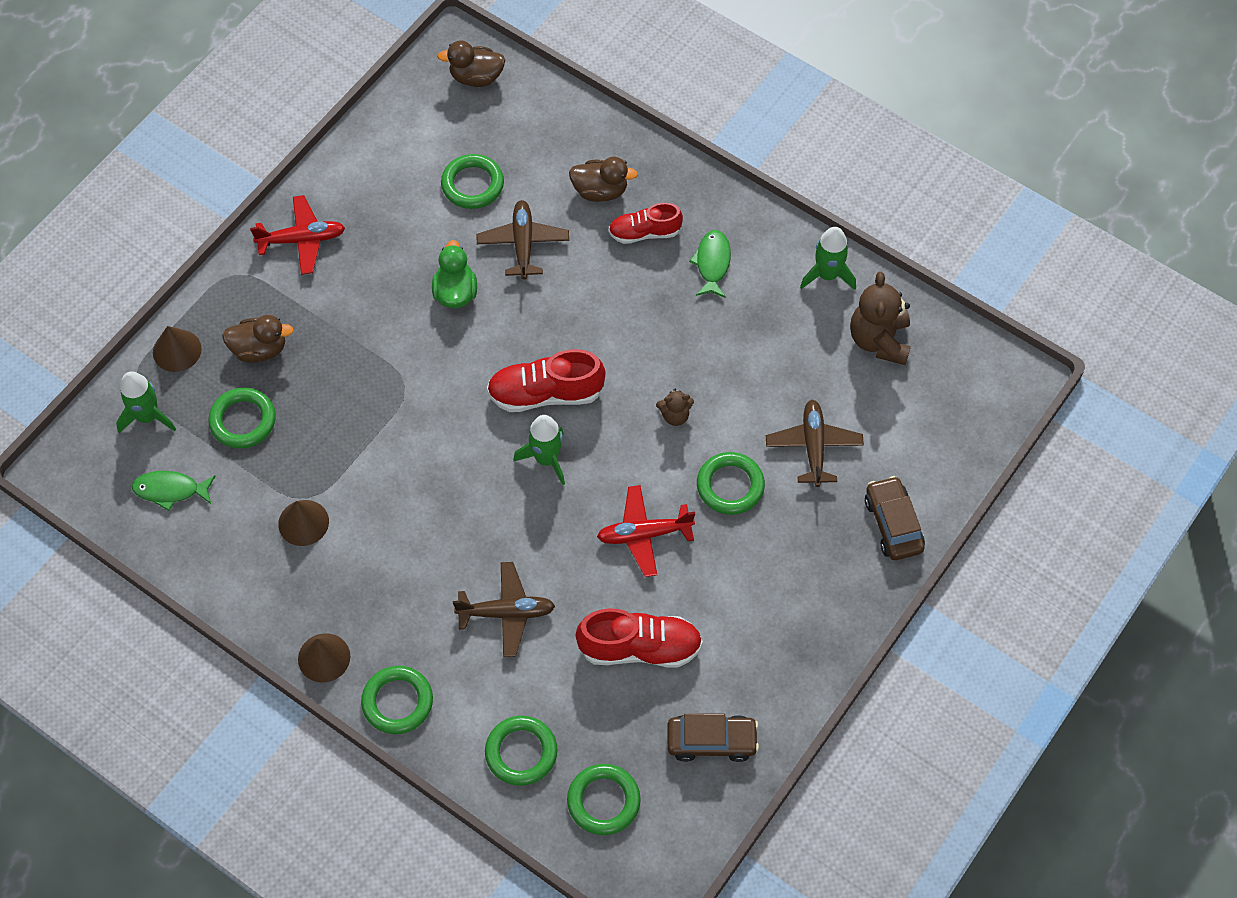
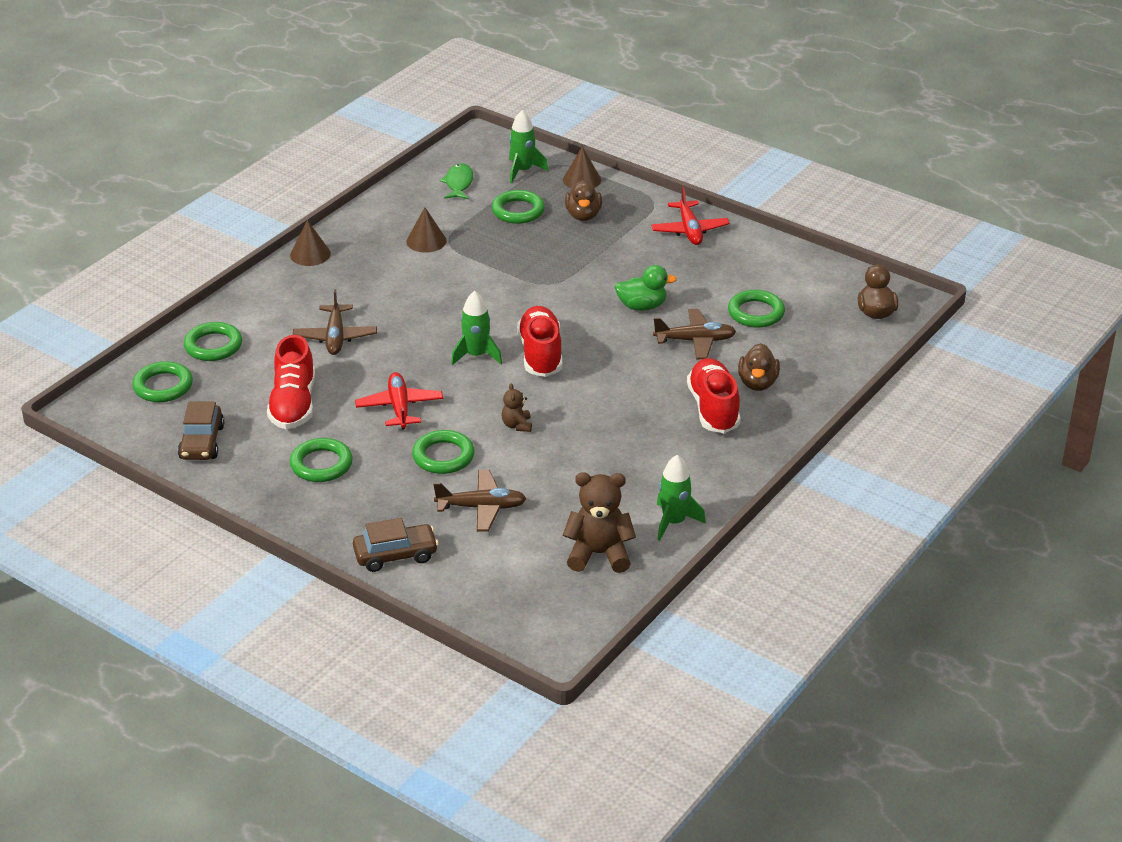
camera: 90 degrees right, 25 degrees down
(397, 702) = (267, 288): green ring -> green ring (321, 464)
(644, 232) = (713, 409): red shoe -> red shoe, size x1.53
(712, 263) = (682, 449): green fish -> none

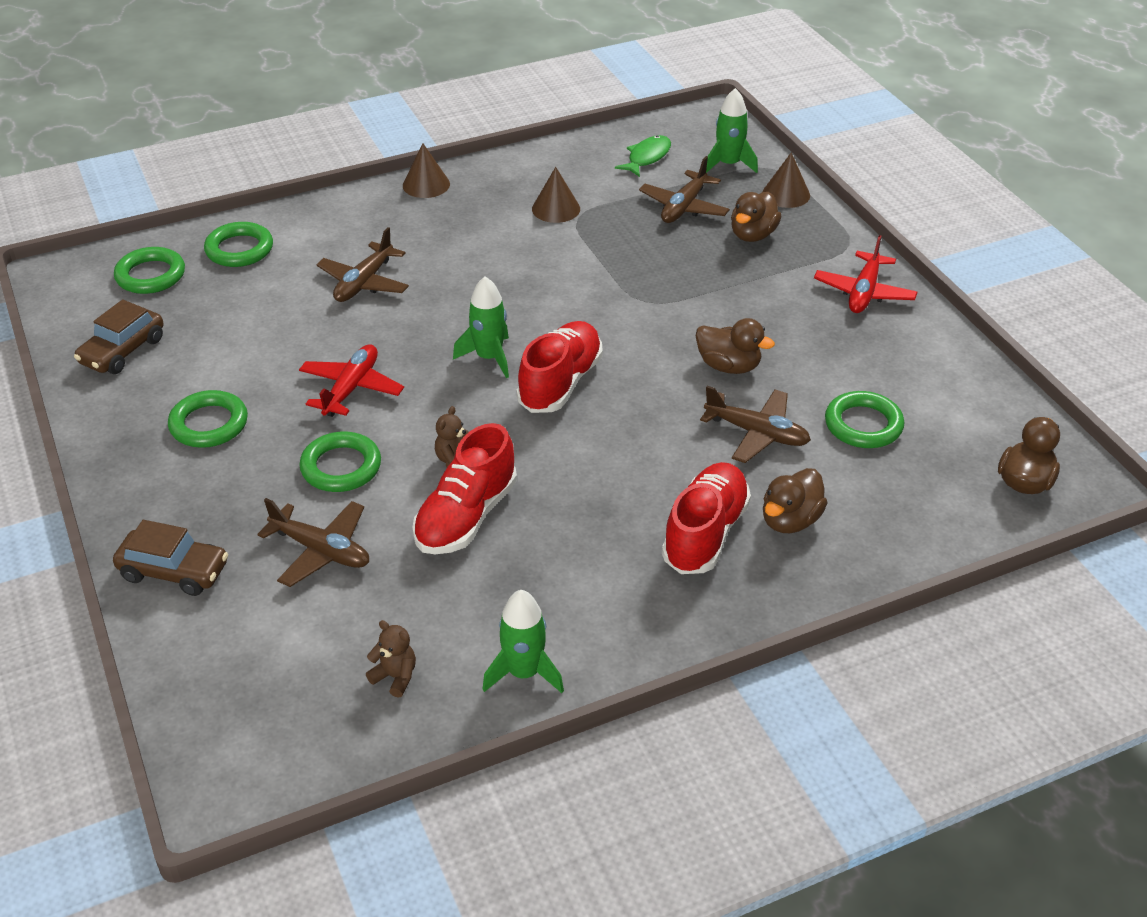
camera: 30 degrees right, 5 degrees up
(293, 405) = (249, 343): red shoe -> red shoe (466, 517)
(518, 211) = (684, 207): green ring -> brown plane
(599, 554) = (395, 677): brown teddy bear -> brown teddy bear, size x0.52
(642, 306) = (728, 366): green duck -> brown duck

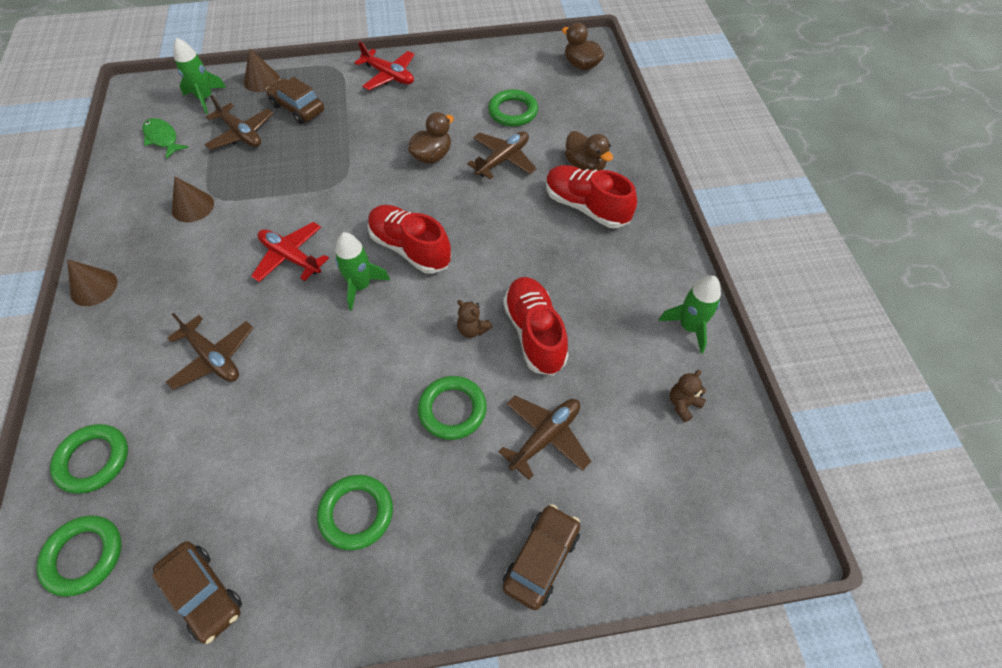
camera: 75 degrees left, 15 degrees up
(351, 388) = (356, 389): red plane -> red plane (291, 257)
(466, 517) = (534, 333): red shoe -> red shoe turned 150 degrees counterclockwise
(753, 235) = (297, 108): brown duck -> brown car

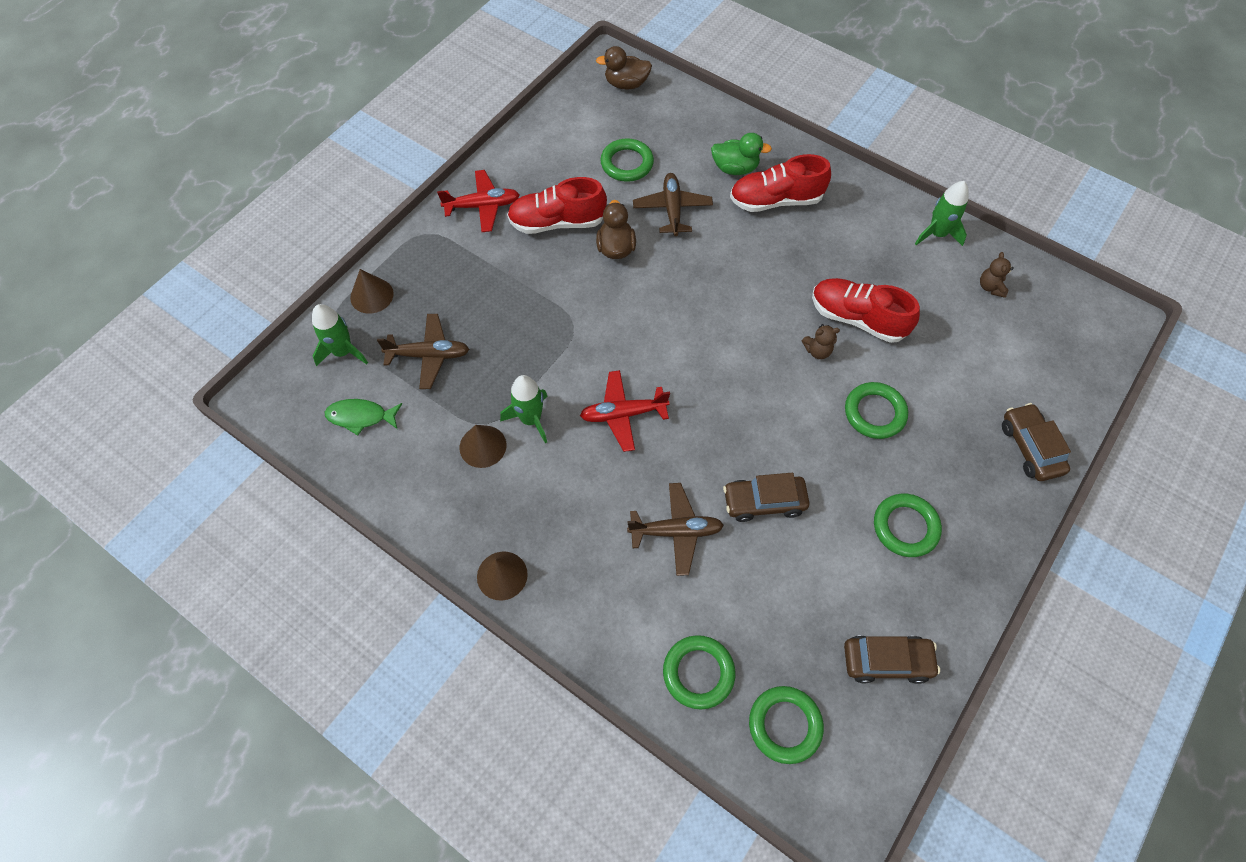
camera: 45 degrees left, 5 degrees up
(297, 108) = (445, 294): brown car -> brown car (764, 502)
(360, 286) = (704, 389): green rocket -> green rocket (531, 419)
(410, 248) = (700, 332): red shoe -> red shoe (557, 222)
(545, 437) = (946, 378): brown plane -> none
(585, 165) = (735, 168): brown duck -> green duck

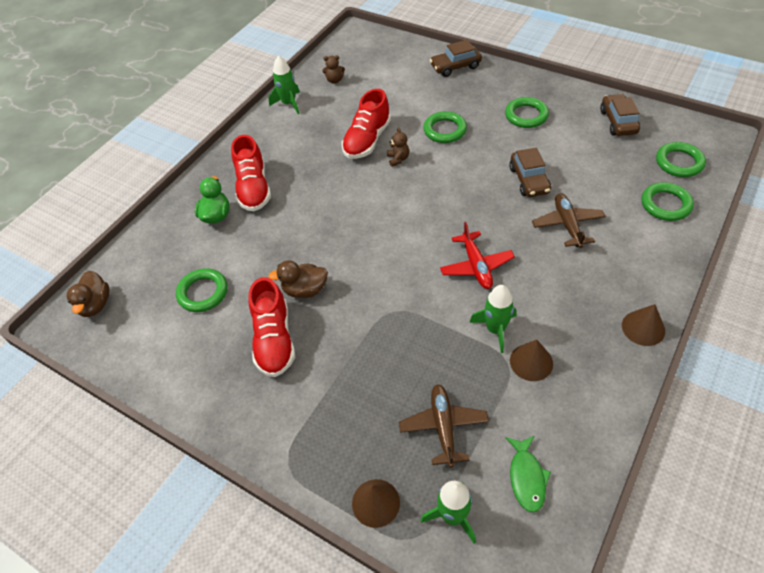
camera: 90 degrees left, 10 degrees down
(482, 206) = (251, 411): red plane -> none
(672, 209) = (261, 254): brown plane -> none

